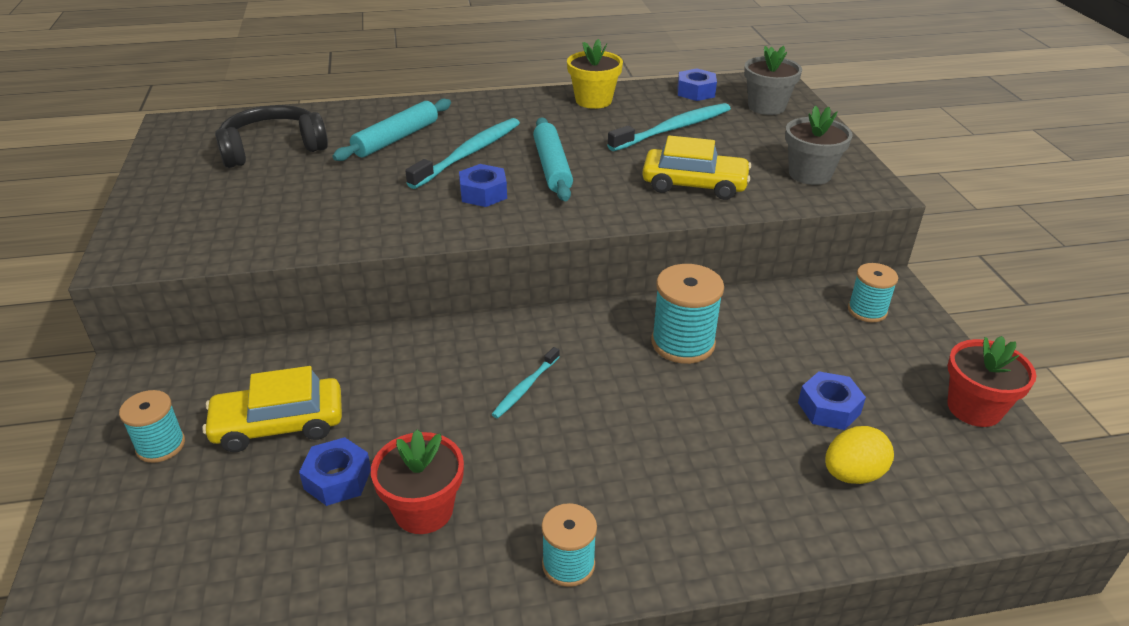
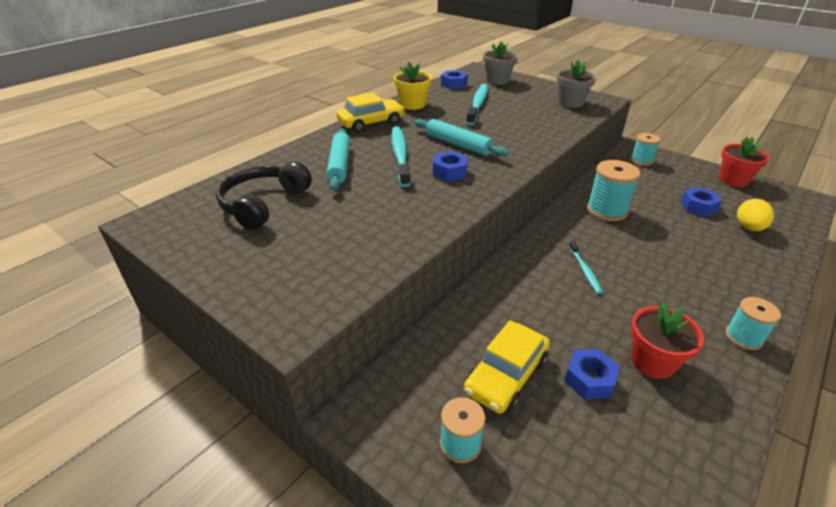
camera: 40 degrees left, 0 degrees up
(694, 184) = (537, 126): yellow car -> yellow car (371, 123)

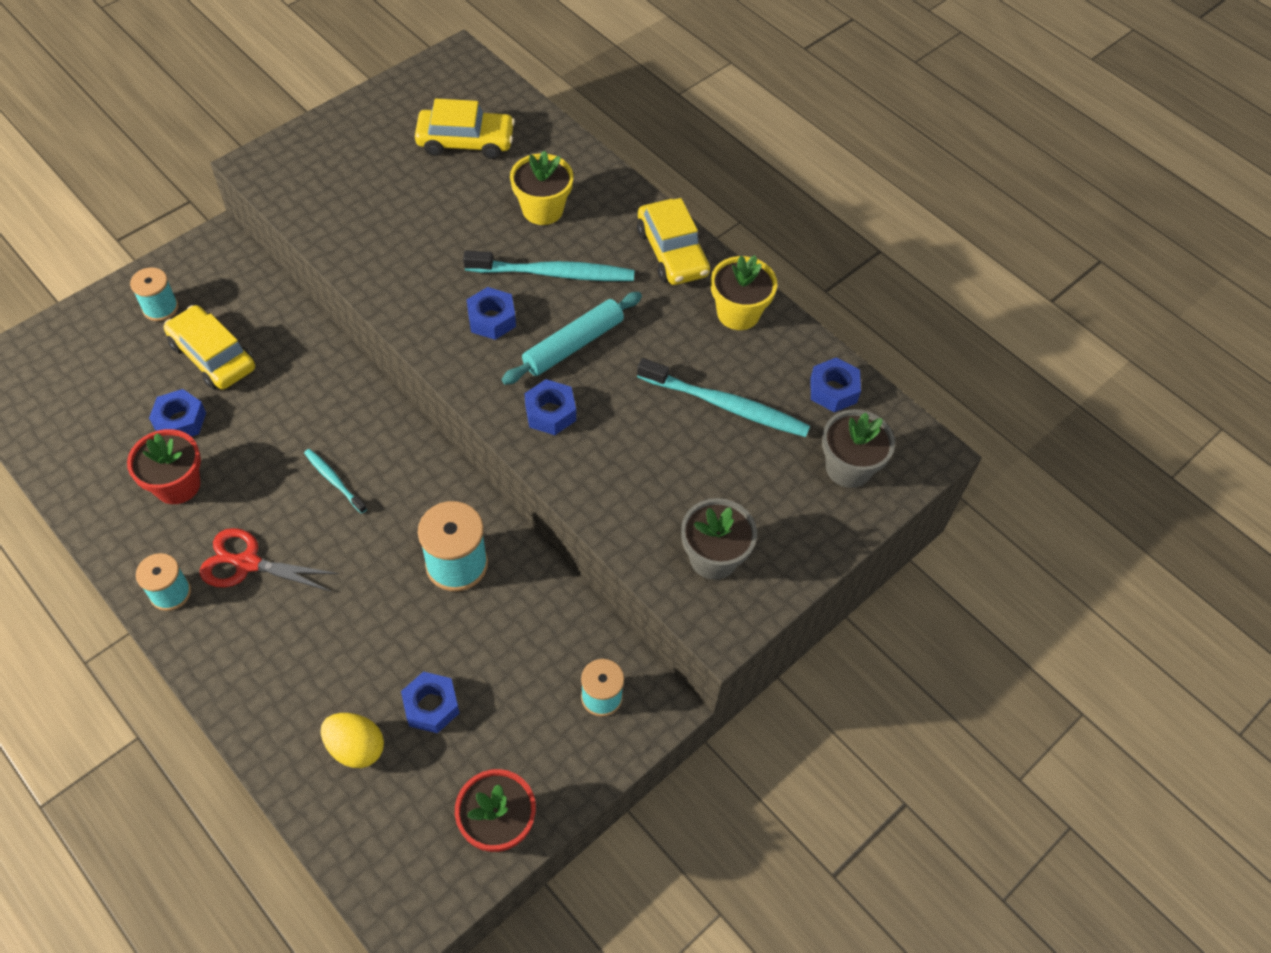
camera: 95 degrees right, 20 degrees up
(263, 204) = (465, 142): black headphones -> yellow car
(340, 165) = (542, 209): turquoise rolling pin -> yellow flower pot
(514, 146) = (550, 413): none -> blue nut
(585, 271) = (334, 480): turquoise toothbrush -> turquoise toothbrush turned 45 degrees clockwise
(682, 300) = (247, 563): none -> red scissors

